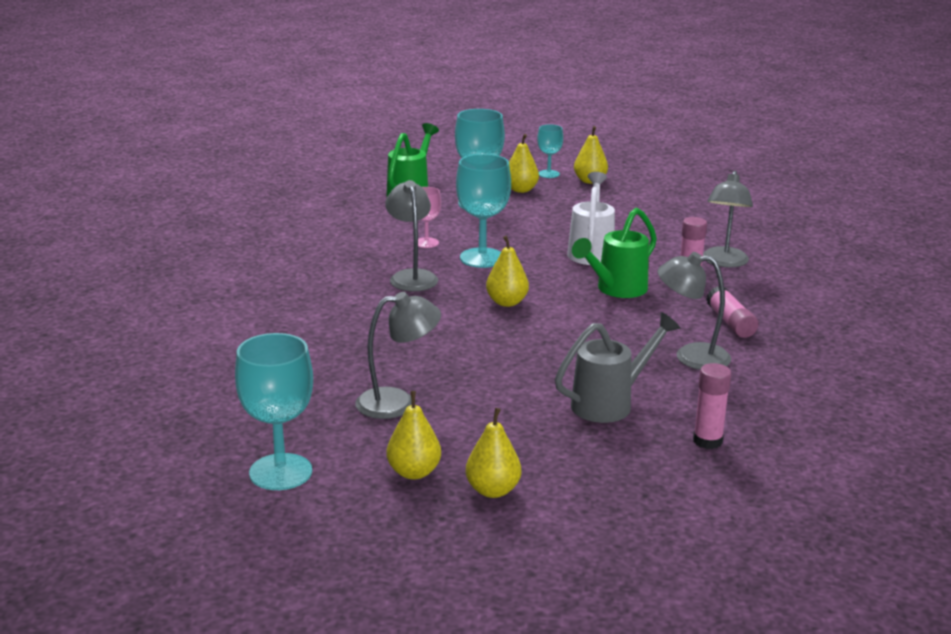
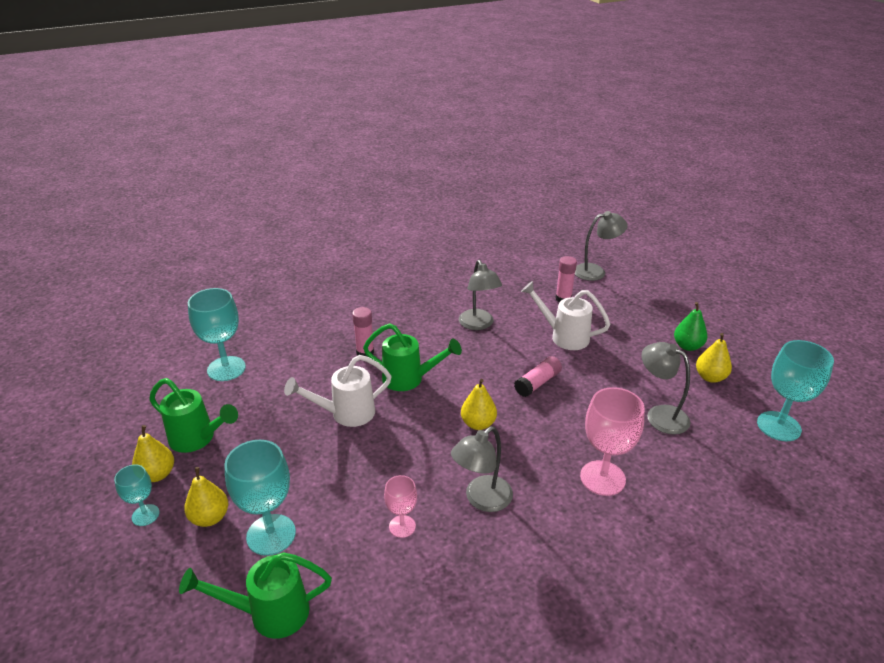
camera: 120 degrees left, 10 degrees up
(361, 334) = (602, 478): none -> pink goblet
(482, 258) = (407, 472): turquoise goblet -> turquoise goblet (226, 369)
(493, 490) = (687, 346): yellow pear -> green pear
(610, 403) = (563, 336): grey watering can -> white watering can
(619, 196) = (198, 439): none -> green watering can
(724, 262) = (320, 345): grey lamp -> grey lamp (595, 271)
(730, 323) = (419, 321): pink glue stick -> pink glue stick (538, 383)

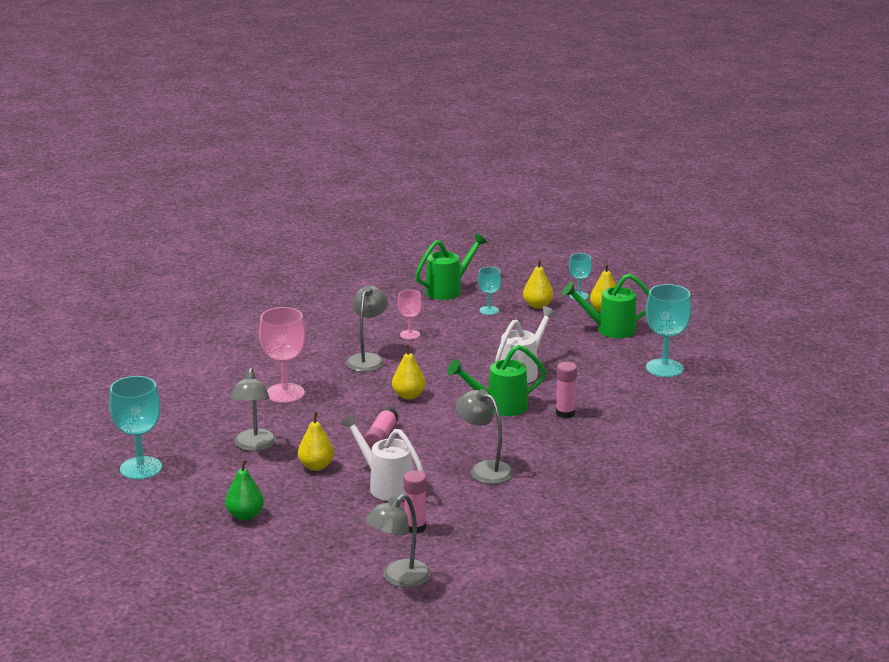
camera: 150 degrees right, 10 degrees down
(271, 534) = (489, 310): turquoise goblet -> turquoise goblet, size x0.56
(563, 336) = (385, 485): white watering can -> white watering can turned 135 degrees counterclockwise
(660, 415) = (254, 446): grey lamp -> grey lamp turned 75 degrees clockwise
(710, 377) = (213, 491): yellow pear -> yellow pear (316, 466)

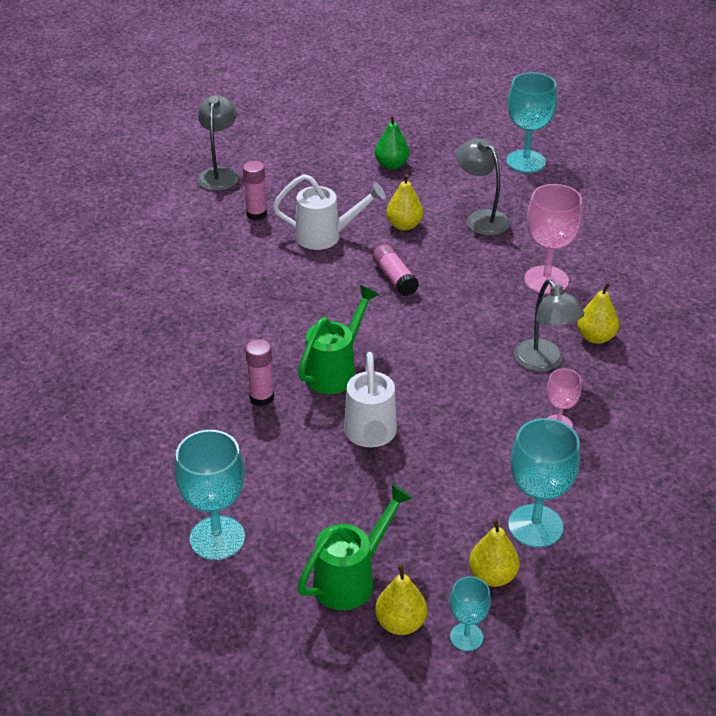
camera: 140 degrees right, 15 degrees up
(408, 396) = (437, 337): yellow pear -> yellow pear (595, 337)
(449, 290) = (634, 539): green watering can -> none
(484, 469) = (264, 291): grey lamp -> none
(489, 310) = (535, 526): turquoise goblet -> turquoise goblet, size x1.79

